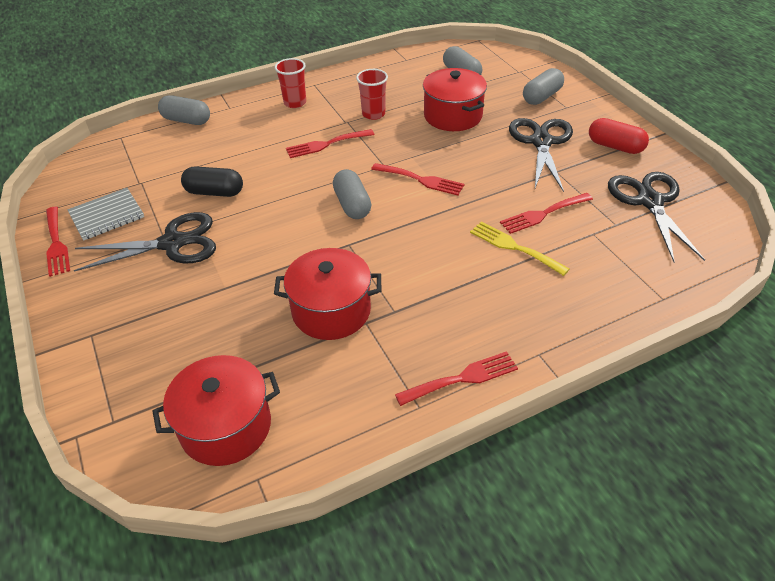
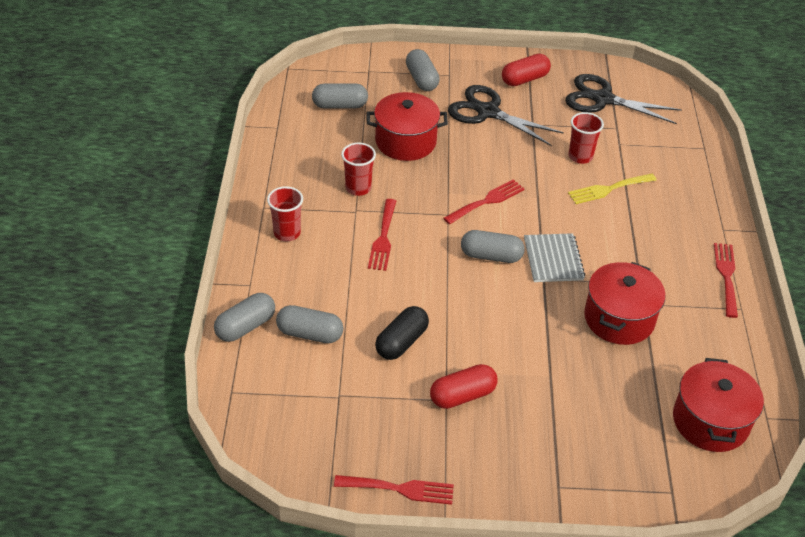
camera: 65 degrees left, 0 degrees up
(107, 215) = (379, 436): grey notebook -> grey notebook (553, 259)
(172, 243) = (462, 395): black scissors -> red capsule
(196, 148) = (310, 334): none -> grey capsule
(543, 214) = (580, 156): red fork -> red cup

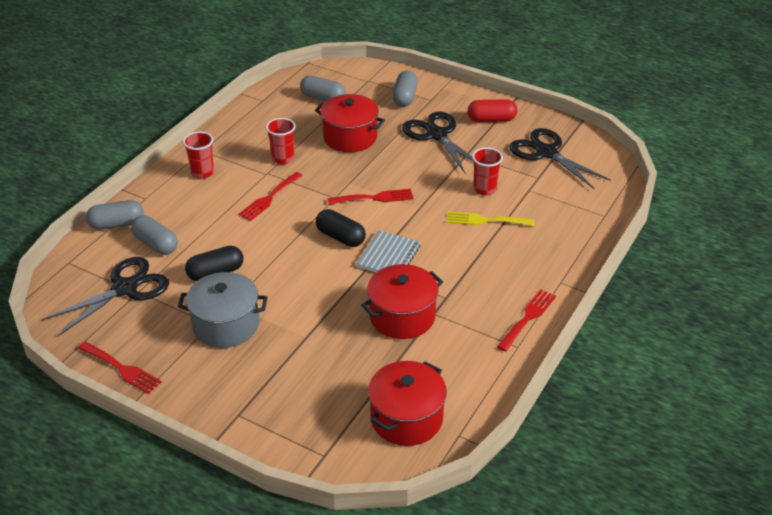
camera: 30 degrees right, 5 degrees down
(322, 397) = (125, 288): none -> black scissors
(462, 395) = (226, 325): red capsule -> grey pot
(491, 256) = (340, 237): grey capsule -> black capsule

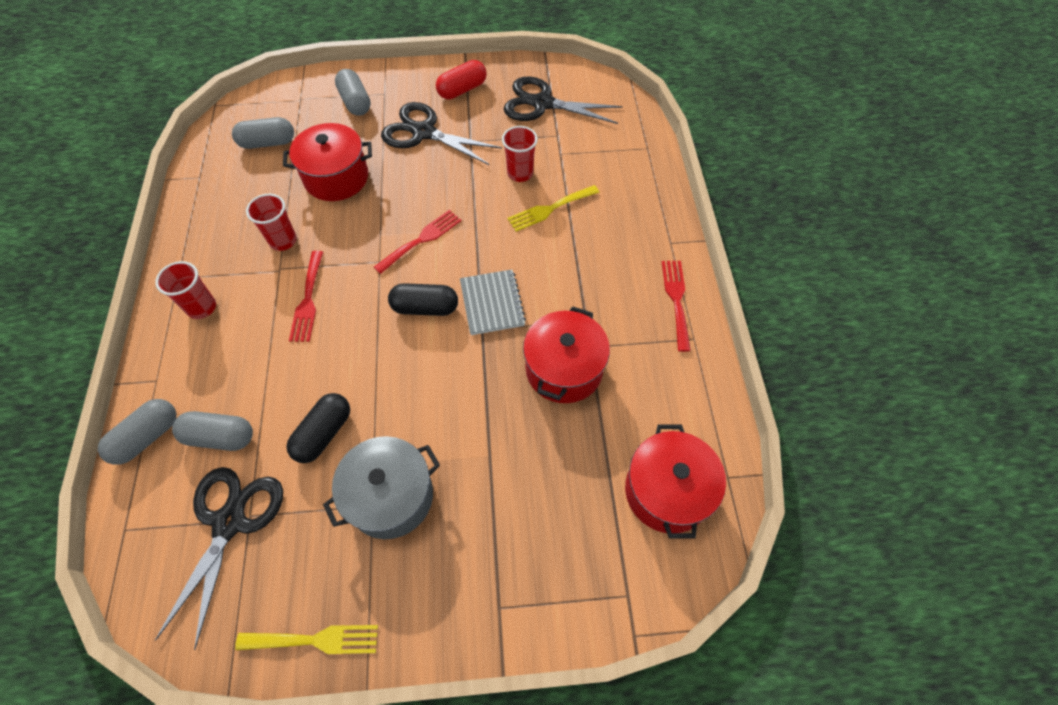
camera: 35 degrees left, 20 degrees up
(122, 369) = (315, 640): red fork -> yellow fork

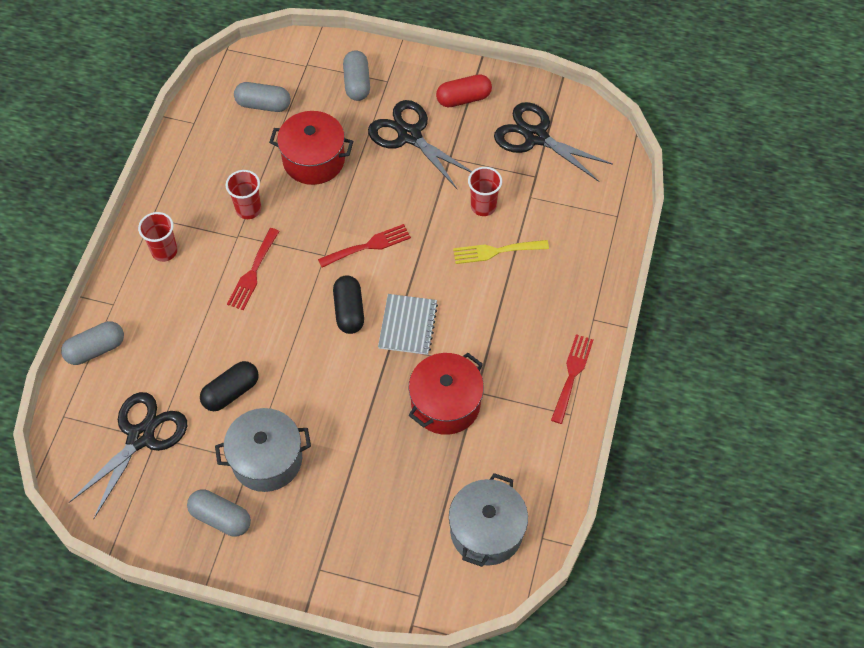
camera: 20 degrees right, 0 degrees up
(220, 437) = (151, 367): grey capsule -> grey capsule (221, 518)
(315, 640) = (178, 543): yellow fork -> none
(425, 307) = (349, 311): black capsule -> black capsule turned 60 degrees clockwise
(667, 491) = (486, 531): red pot -> grey pot

